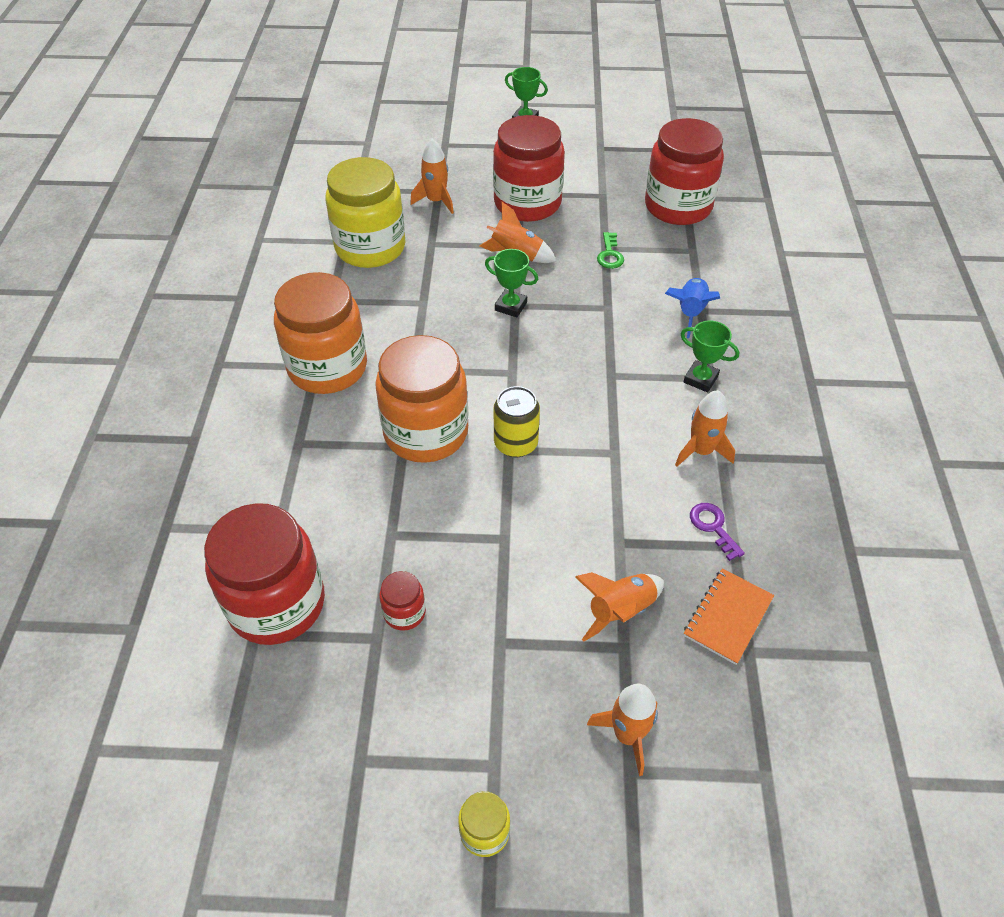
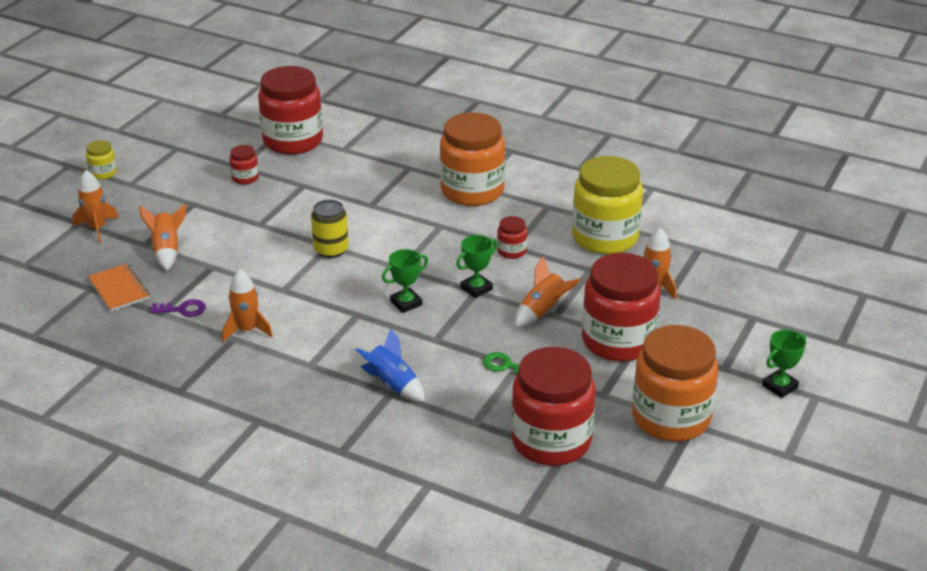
camera: 115 degrees right, 15 degrees down
(426, 432) = (374, 216): orange jar -> orange jar (671, 418)
(431, 302) = (511, 251): none -> red jar
(700, 379) = (314, 359): green trophy -> green trophy (406, 303)

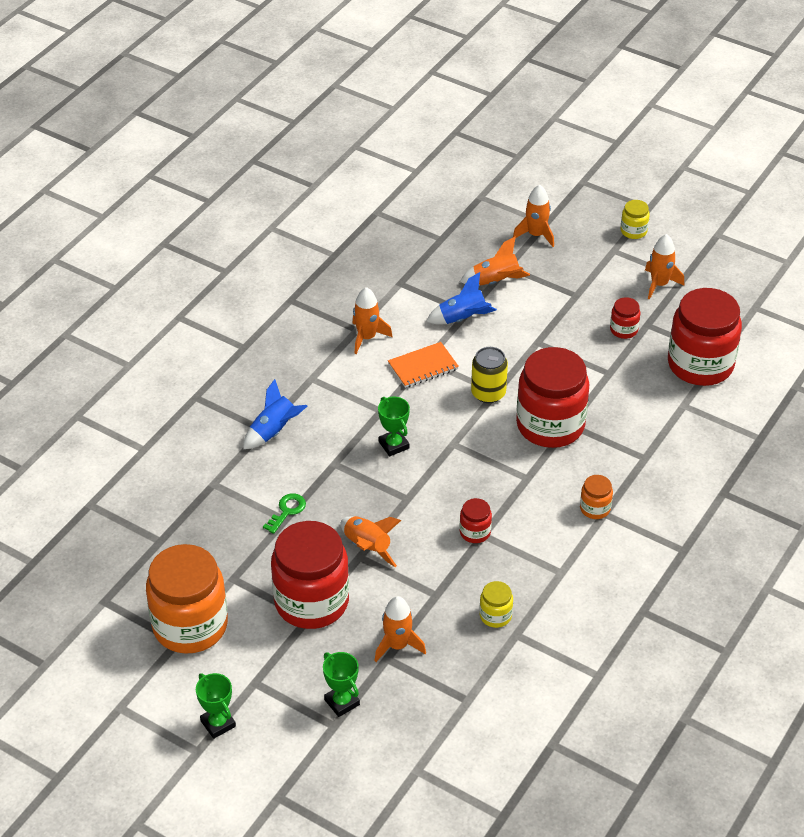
camera: 95 degrees right, 10 degrees up
(119, 289) = (437, 256): orange notebook -> orange notebook (423, 366)
(183, 309) = (402, 296): purple key -> none
(184, 160) = (659, 284): none -> orange rocket
(222, 269) = (462, 319): none -> blue rocket
(472, 191) = (595, 508): orange jar -> orange jar, size x0.43
(476, 288) = (412, 499): green trophy -> green trophy (342, 702)
(551, 441) = (178, 533): red jar -> red jar (550, 425)
(605, 237) = (495, 615): yellow jar -> yellow jar, size x0.43

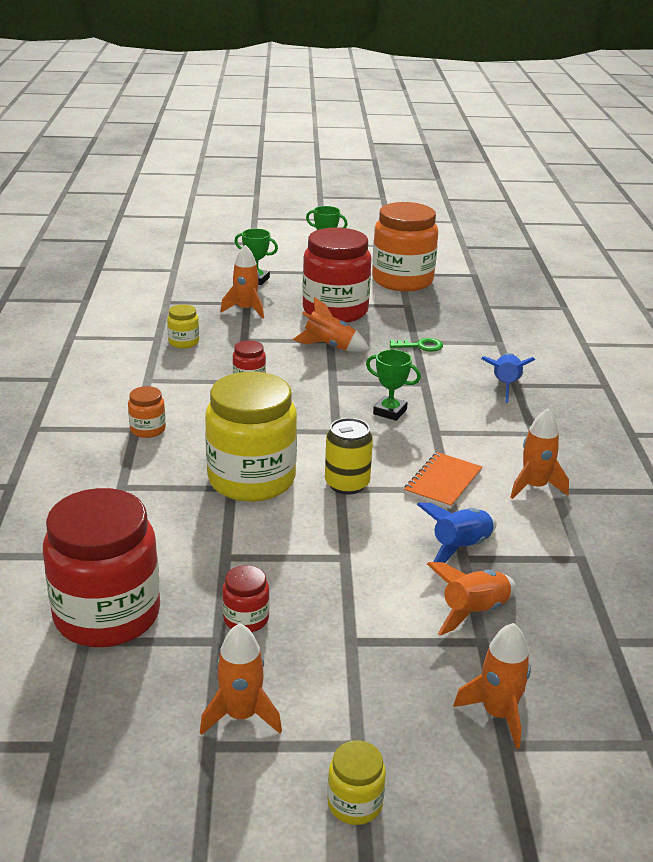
camera: 145 degrees right, 15 degrees down
(287, 511) = (420, 346): green key -> green key turned 90 degrees counterclockwise
(550, 425) = (251, 479): red jar -> yellow jar

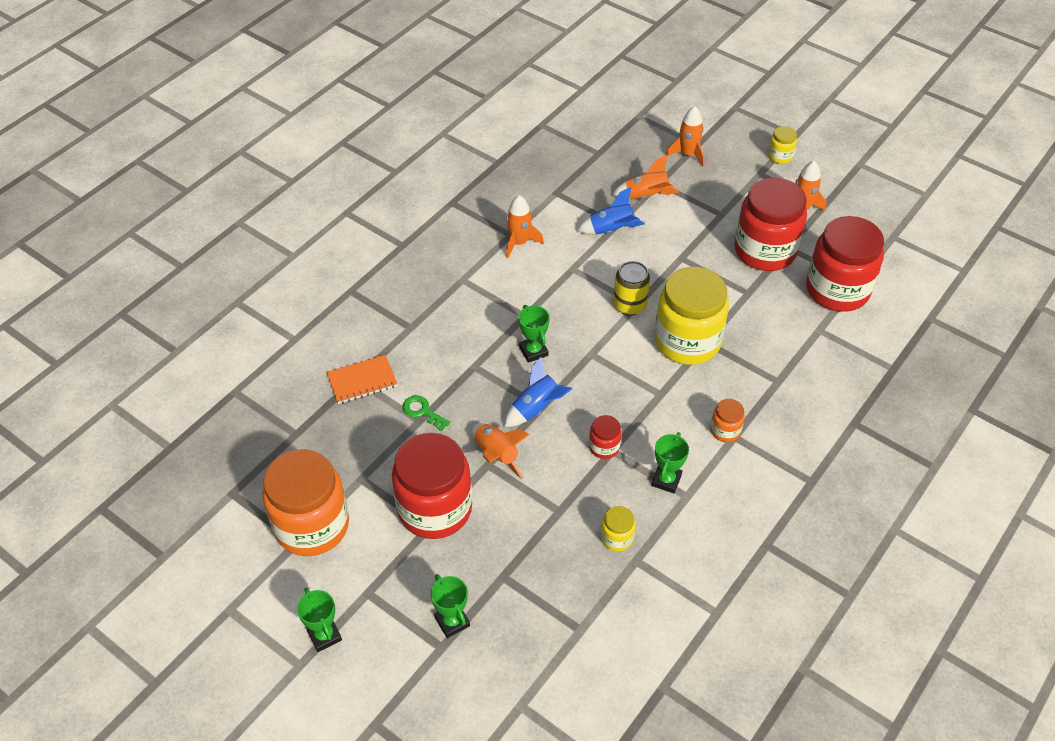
camera: 140 degrees left, 20 degrees up
(174, 382) = (666, 480): none -> green trophy
(246, 310) = (515, 563): orange rocket -> none
(246, 619) = (765, 251): red jar -> red jar, size x2.31
(443, 482) = (569, 275): orange notebook -> orange notebook (362, 381)
(505, 386) = (420, 330): blue rocket -> blue rocket (536, 408)

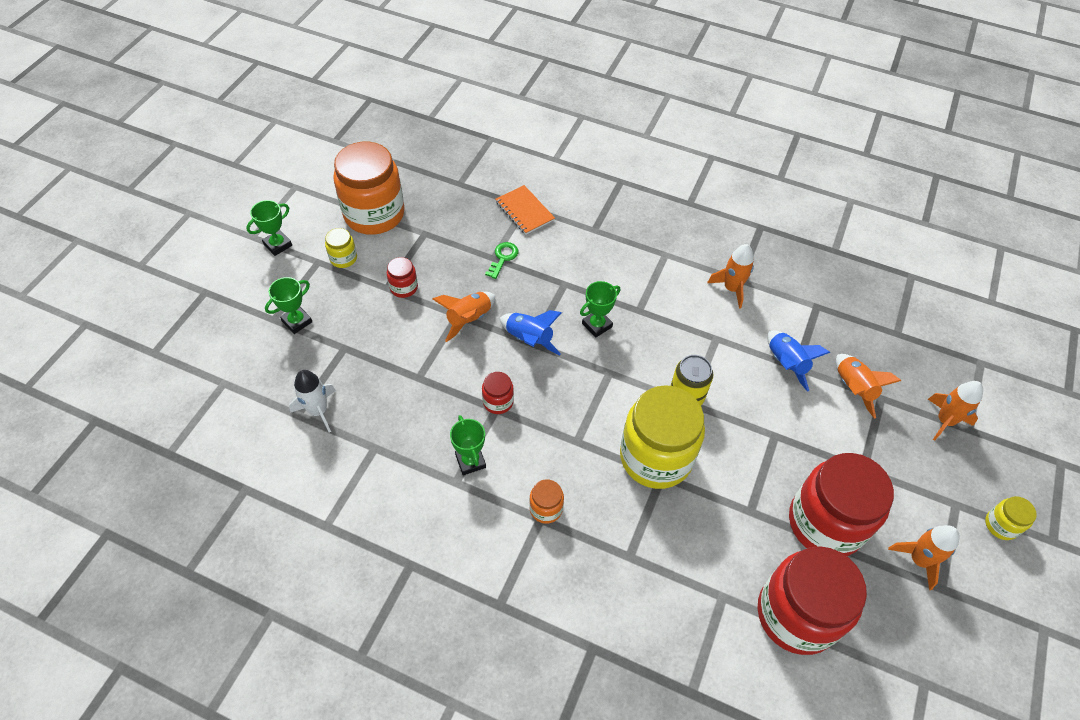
camera: 75 degrees right, 5 degrees up
(435, 509) = (404, 287): red jar -> red jar, size x0.43
(580, 609) = (318, 411): none -> white rocket
(617, 538) = (396, 428): yellow jar -> yellow jar (343, 258)
(666, 480) = (470, 461): green trophy -> green trophy turned 60 degrees clockwise

